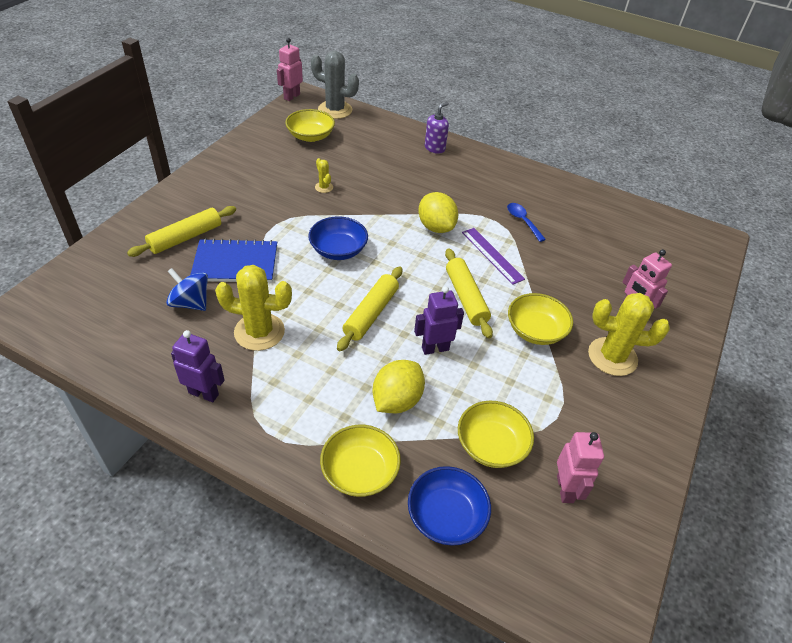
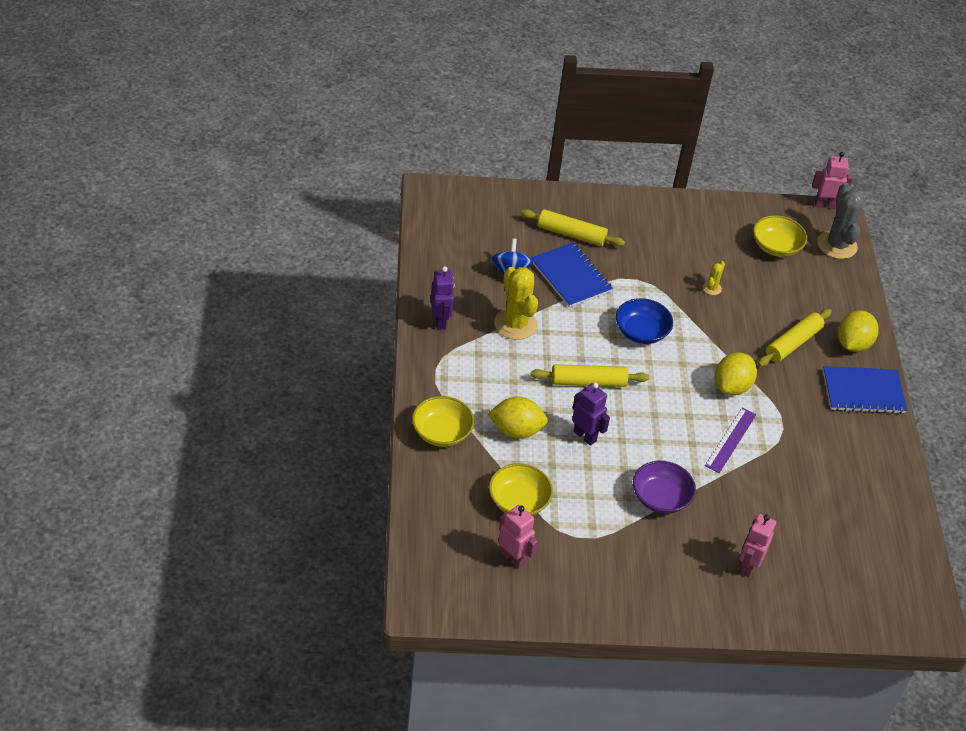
camera: 60 degrees right, 0 degrees up
(435, 148) = (853, 344): purple soap dispenser -> yellow lemon
(446, 516) = (441, 493): blue bowl -> none
(466, 298) = (659, 438): yellow rolling pin -> yellow rolling pin (793, 343)
(483, 165) = (863, 391): none -> blue notebook
(522, 221) = (802, 449): blue spoon -> none
(535, 330) = (660, 498): yellow bowl -> purple bowl
(565, 489) = (513, 558): pink robot -> pink robot turned 105 degrees counterclockwise
(612, 357) = (674, 561): yellow cactus -> none

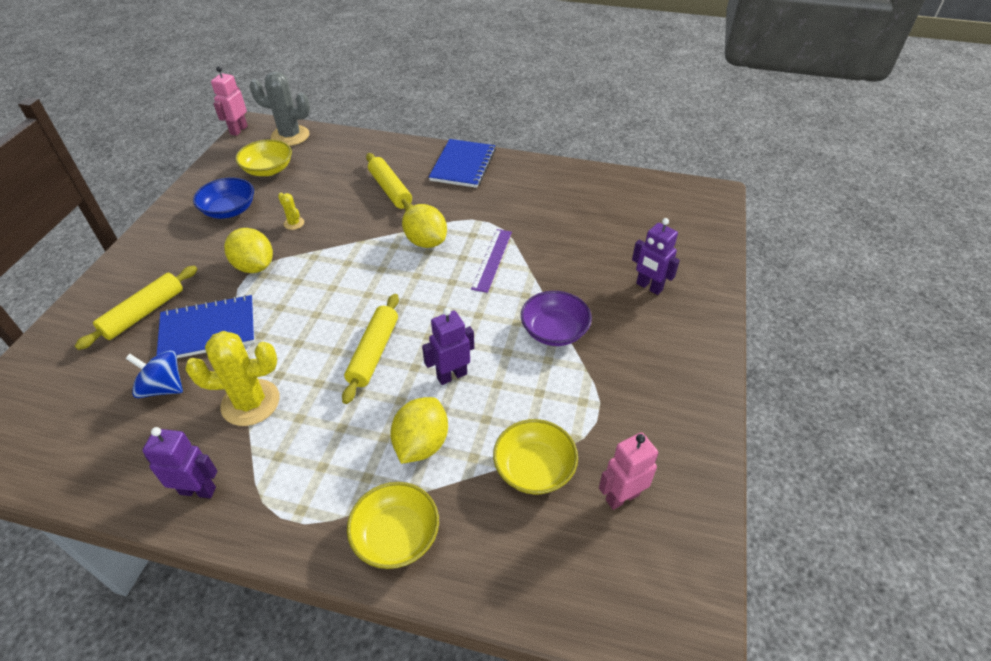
camera: 70 degrees left, 0 degrees up
(641, 332) = (323, 290): blue bowl -> blue bowl (229, 210)
(730, 440) = (492, 259): purple ruler -> purple ruler turned 60 degrees clockwise
(748, 566) = (649, 287): pink robot -> purple robot
(853, 344) = (407, 157): yellow lemon -> yellow lemon (254, 266)

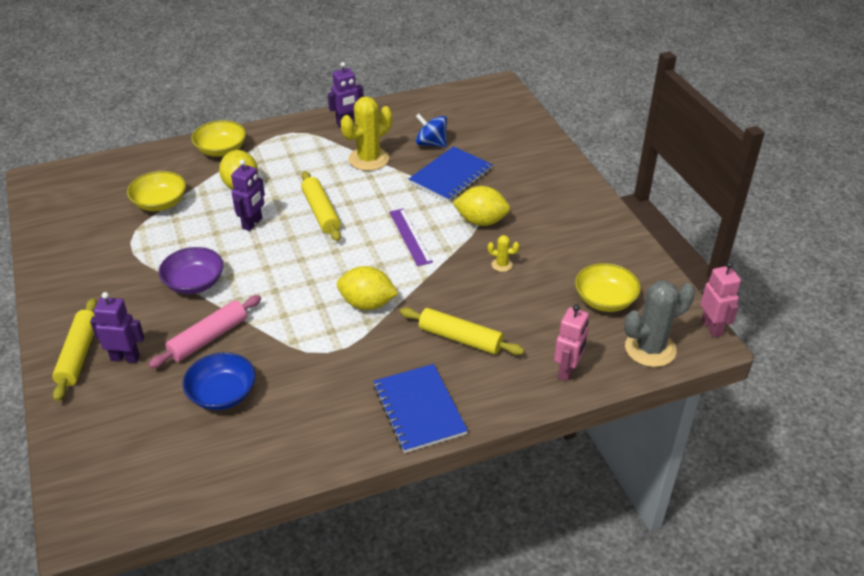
camera: 145 degrees right, 5 degrees down
(144, 313) = (508, 165): yellow rolling pin -> yellow rolling pin (78, 355)
(163, 387) = (431, 143): blue spinning top -> blue spinning top turned 135 degrees counterclockwise
(229, 210) = (572, 249): blue bowl -> blue bowl (222, 394)
(492, 259) = (291, 316): purple ruler -> purple ruler (410, 236)
(571, 272) = (208, 338): none -> pink rolling pin
(622, 497) = (96, 213): pink robot -> pink robot (567, 371)

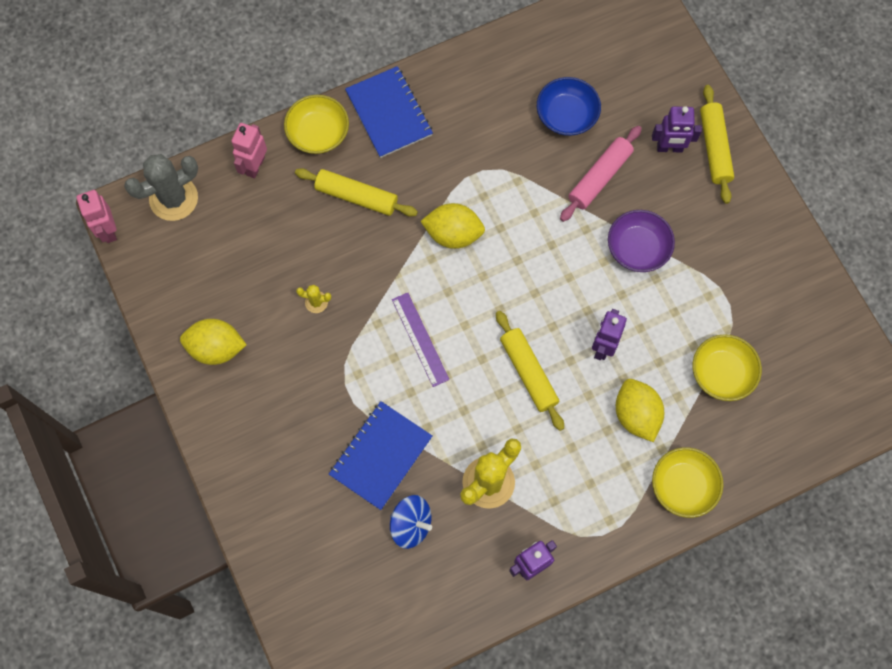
camera: 175 degrees right, 30 degrees up
(481, 221) = (340, 372): yellow lemon -> yellow lemon (216, 348)
(605, 300) = (210, 259): yellow bowl -> yellow bowl (318, 133)

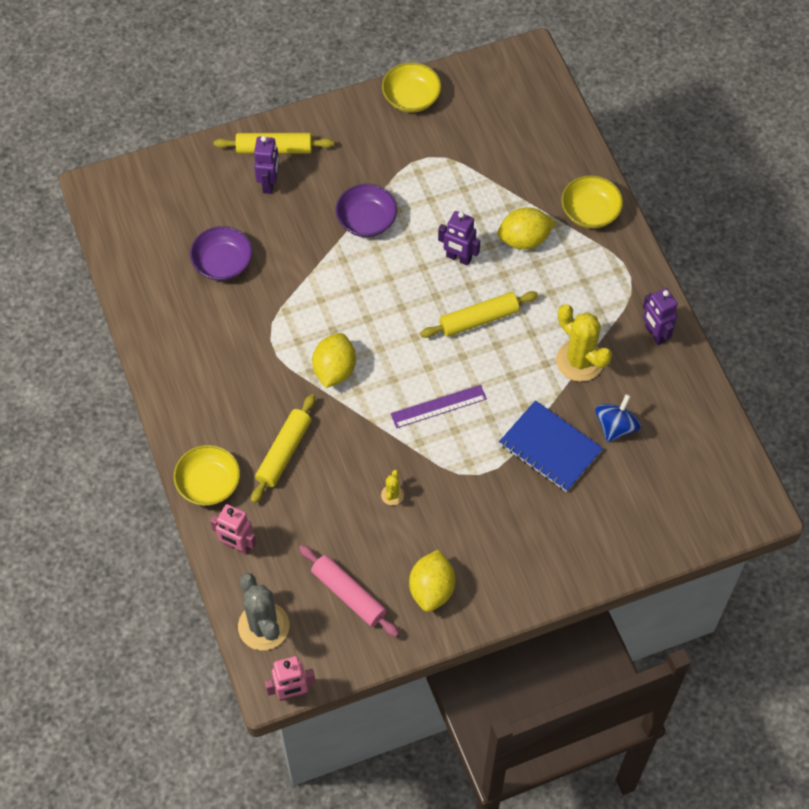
camera: 85 degrees left, 10 degrees down
(389, 113) = (196, 417): blue notebook -> none
(566, 115) = (223, 263): blue bowl -> purple bowl
(599, 177) = (291, 243): pink rolling pin -> pink rolling pin (348, 594)
(722, 373) = (491, 171): yellow bowl -> yellow bowl (411, 98)

